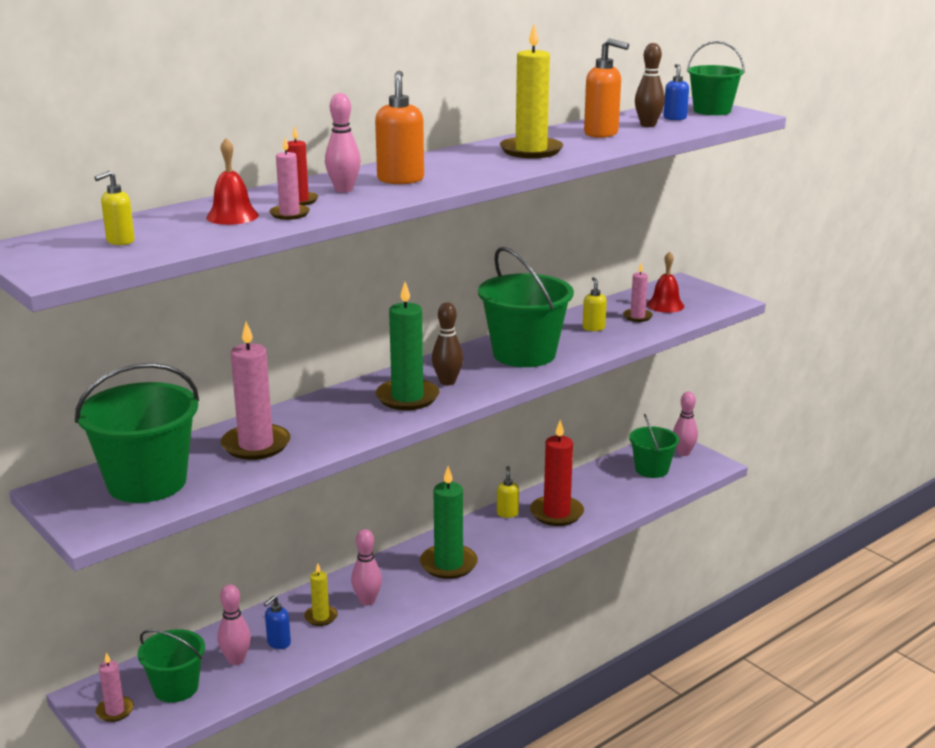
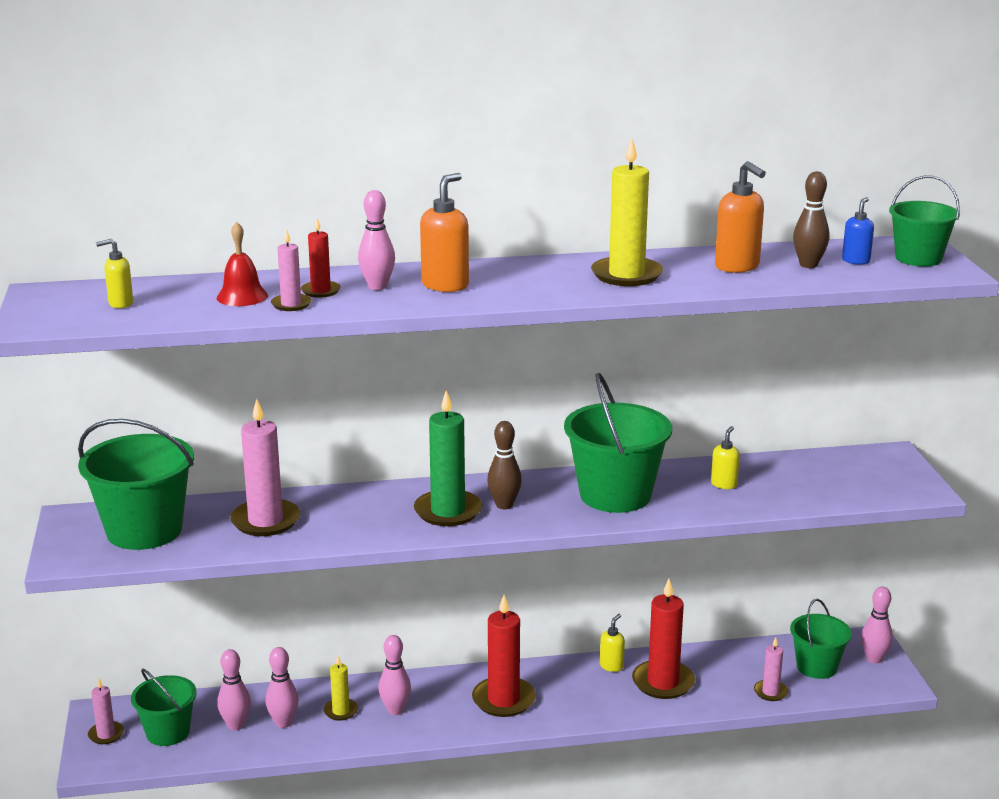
camera: 30 degrees right, 0 degrees up
(278, 643) = (283, 723): blue soap dispenser -> pink bowling pin
(448, 564) = (503, 700): green candle -> red candle
(637, 317) = (789, 483): pink candle -> pink candle (770, 692)
(665, 305) = (838, 477): red bell -> none

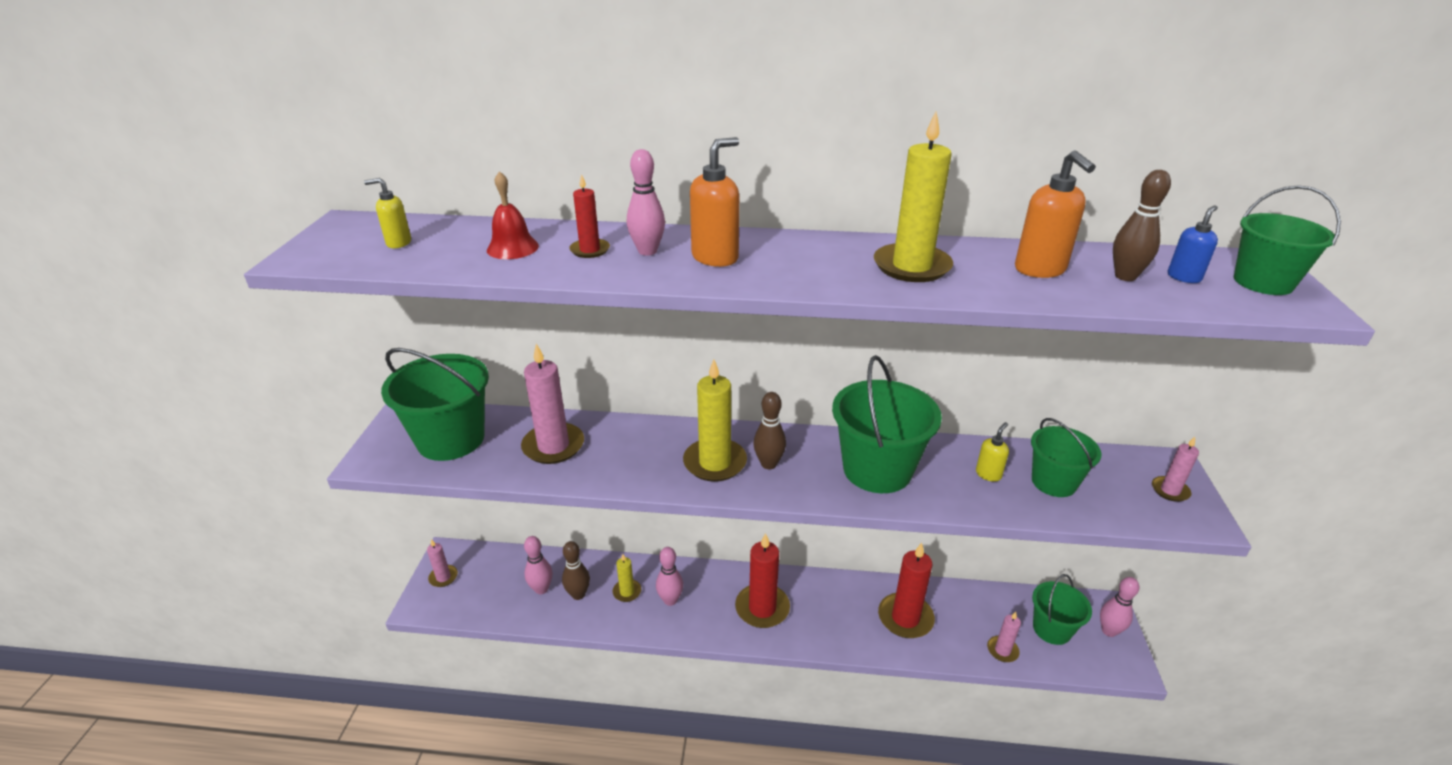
camera: 15 degrees right, 10 degrees up
(168, 732) = (488, 585): green bucket -> green bucket (1054, 482)
(283, 723) = (578, 594): pink bowling pin -> brown bowling pin
(291, 304) = (550, 263): pink candle -> pink candle (1170, 490)
(448, 511) = (715, 463): green candle -> yellow candle
(611, 666) = (864, 589): yellow soap dispenser -> none

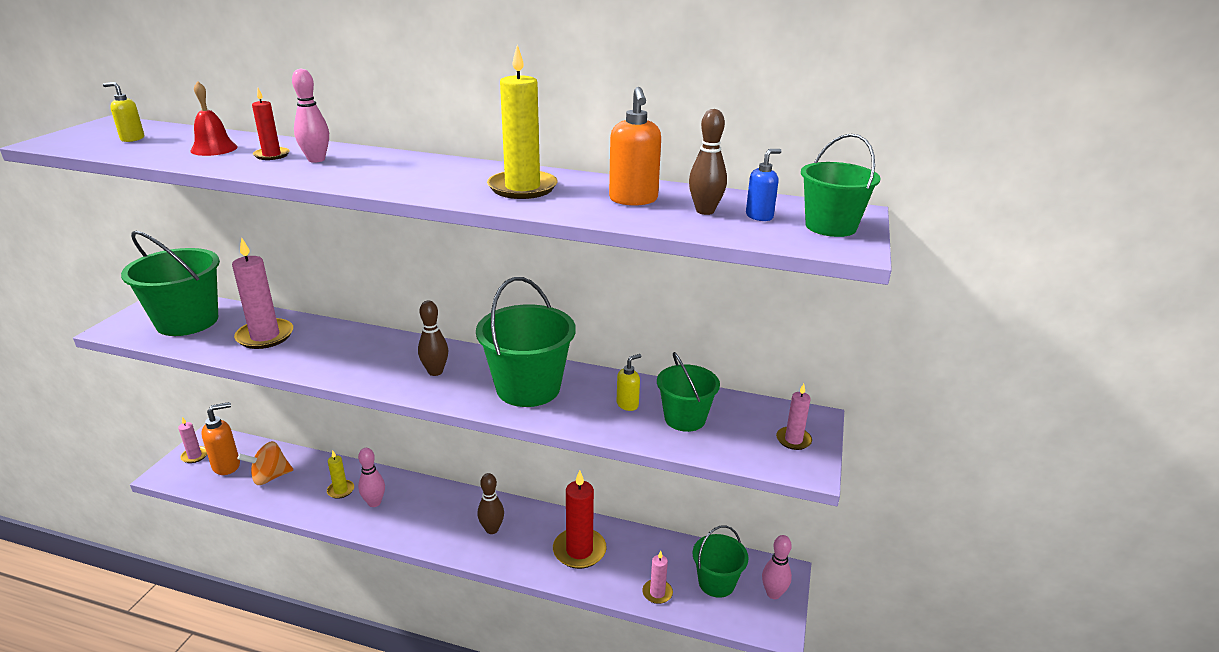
camera: 10 degrees right, 5 degrees down
(541, 589) = (270, 477): pink bowling pin -> orange spinning top
(578, 594) = (298, 486): brown bowling pin -> brown bowling pin (492, 529)
(715, 257) = (365, 168): orange soap dispenser -> orange soap dispenser (227, 466)
(715, 463) = (390, 365): yellow candle -> none
(762, 608) = (452, 522): red candle -> none

